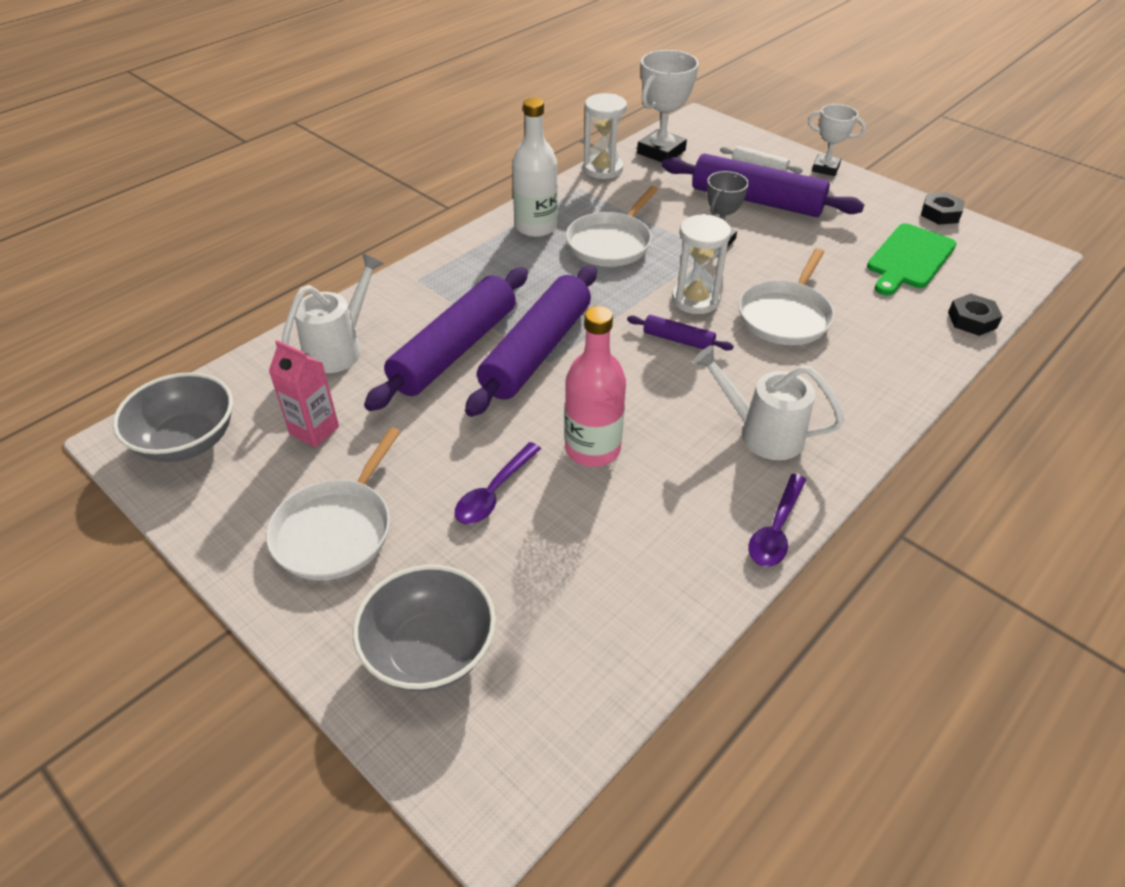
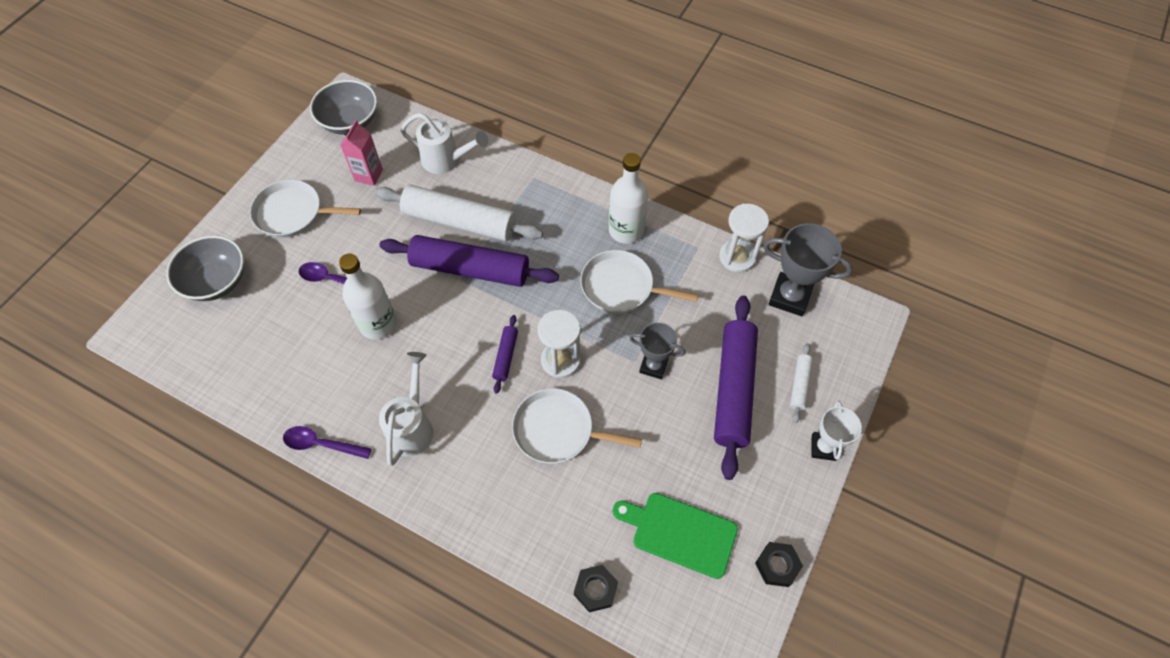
camera: 75 degrees right, 15 degrees up
(454, 350) = (460, 221): purple rolling pin -> white rolling pin
(592, 449) = (378, 324): pink bottle -> white bottle
(661, 152) = (789, 297): white trophy -> grey trophy

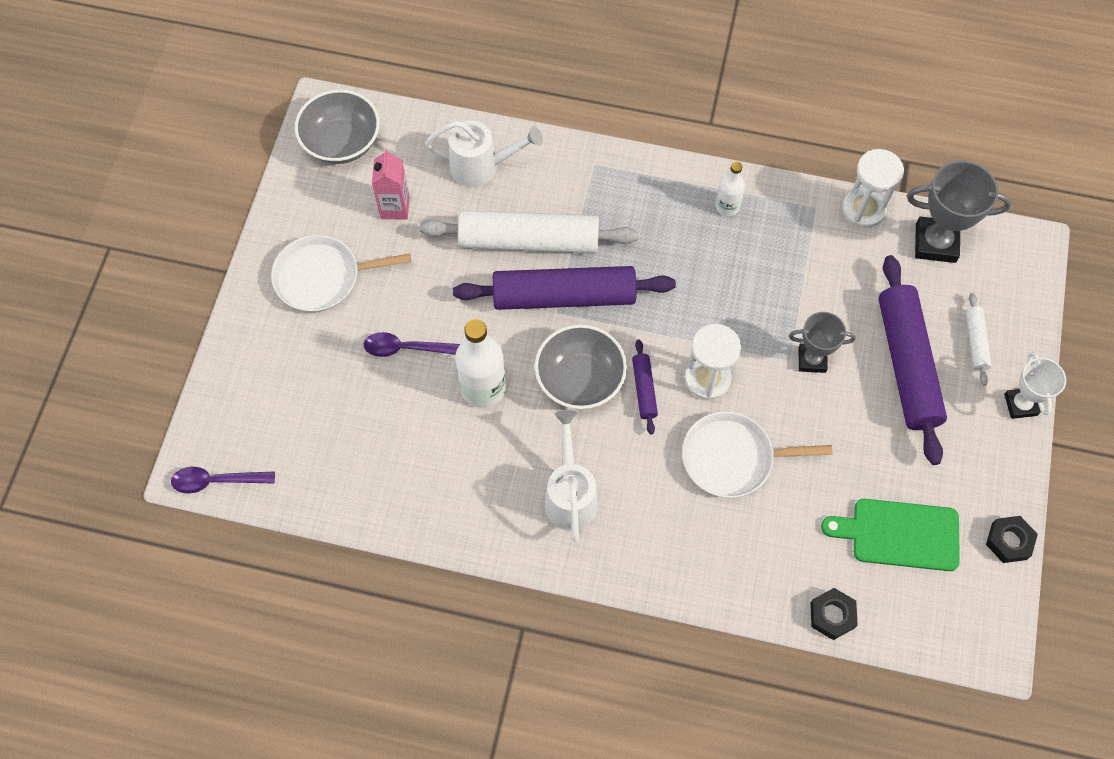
camera: 15 degrees left, 5 degrees up
(217, 281) = (267, 384): grey bowl -> grey bowl (580, 380)
(321, 444) = (476, 541): purple spoon -> purple spoon (216, 481)
(621, 287) = (744, 276): white pan -> none
(626, 230) = (727, 206): white bottle -> white bottle, size x0.57

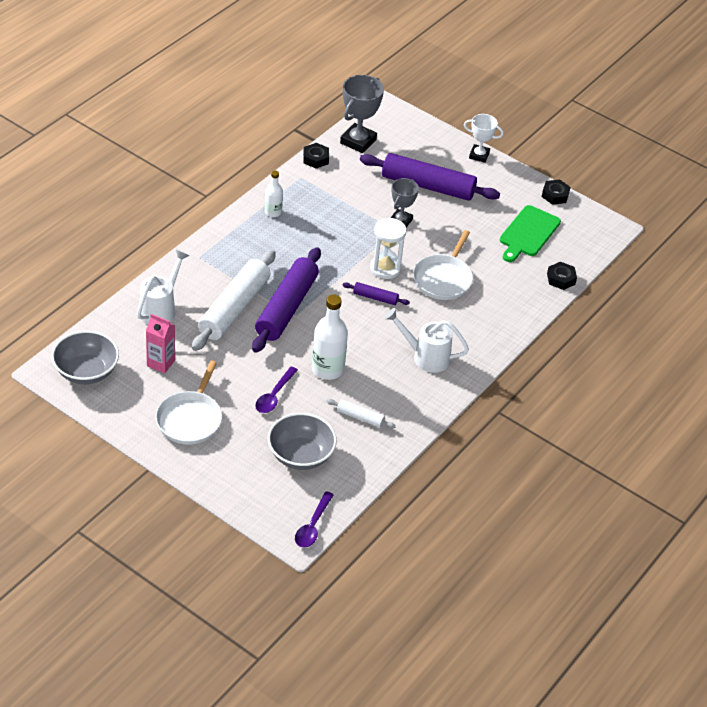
camera: 70 degrees left, 20 degrees down
(580, 380) = (350, 323): grey bowl -> grey bowl (300, 455)
(863, 209) = (315, 159): white hourglass -> black nut
(976, 342) = (431, 154): white rolling pin -> white rolling pin (360, 417)

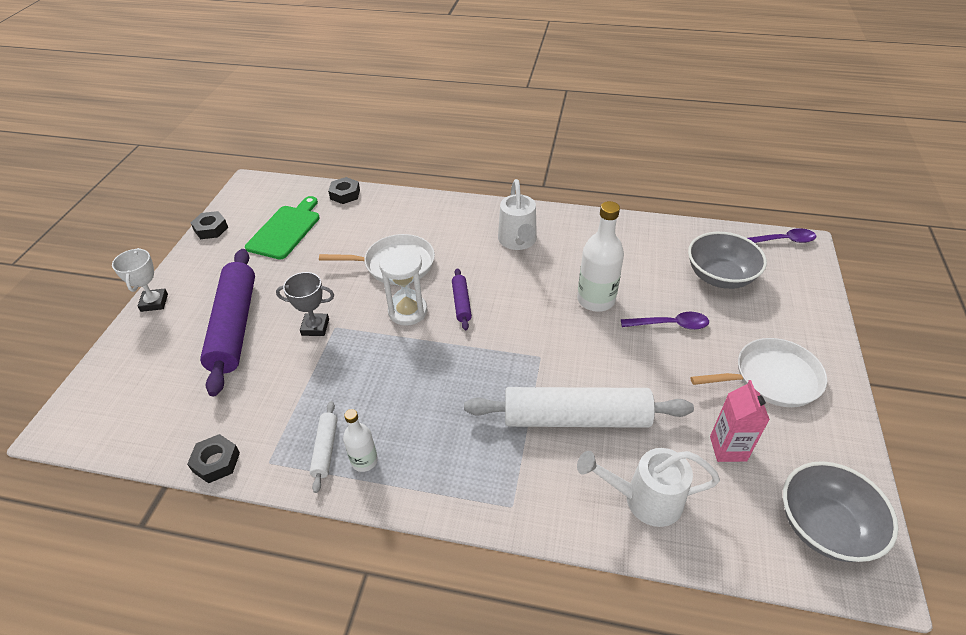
camera: 110 degrees left, 0 degrees up
(287, 308) = (535, 368): purple rolling pin -> none
(358, 141) = (156, 429): grey trophy -> none
(360, 417) = (634, 256): white rolling pin -> white rolling pin (325, 449)
(528, 233) = (286, 230): green cutting board -> green cutting board turned 75 degrees counterclockwise

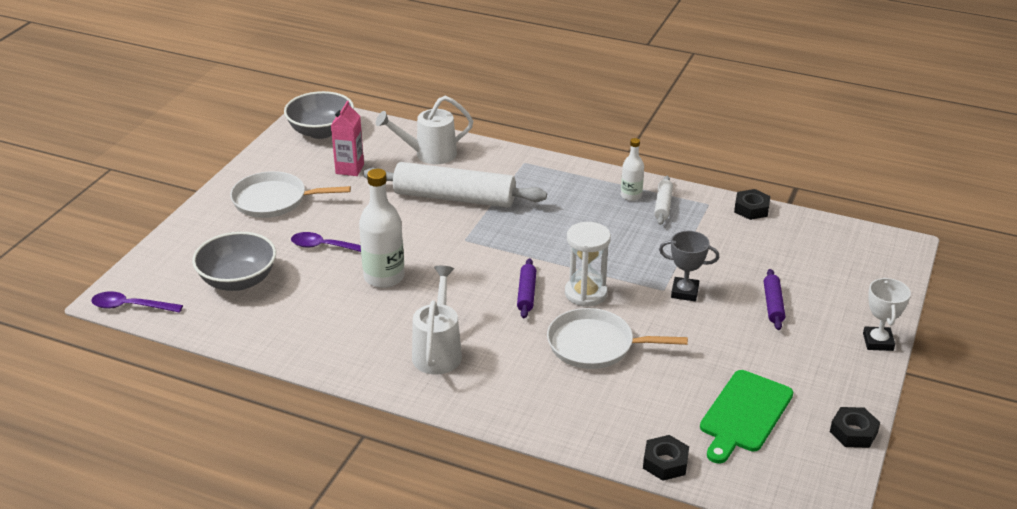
camera: 170 degrees left, 10 degrees down
(234, 326) = (773, 304): purple rolling pin -> purple rolling pin, size x0.45
(644, 499) = (429, 154): white watering can -> white watering can turned 150 degrees clockwise

